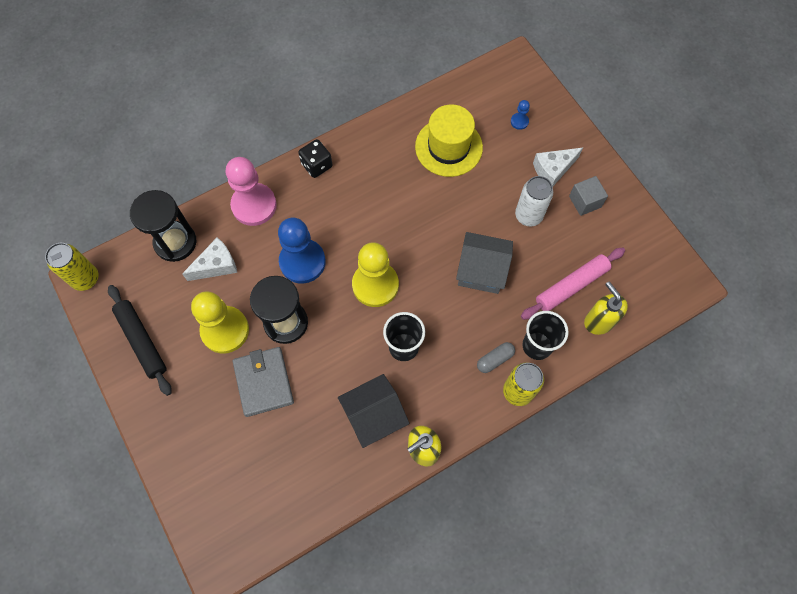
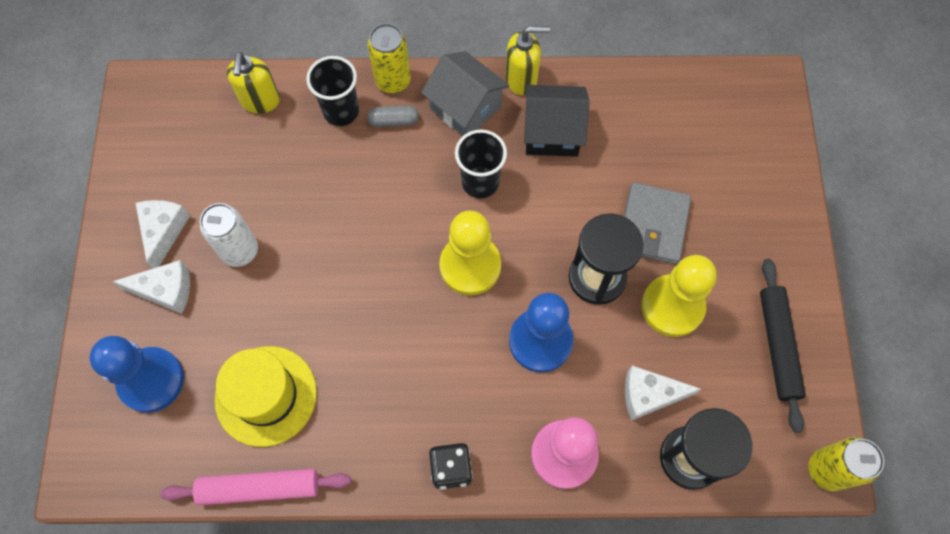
camera: 150 degrees left, 0 degrees up
(481, 271) = (341, 217): grey house -> grey house (465, 107)
(519, 121) = (151, 380): blue pawn -> blue pawn, size x2.36
(571, 286) = (258, 149): pink rolling pin -> pink rolling pin (259, 488)
(585, 201) = (164, 231): grey cube -> white cheese

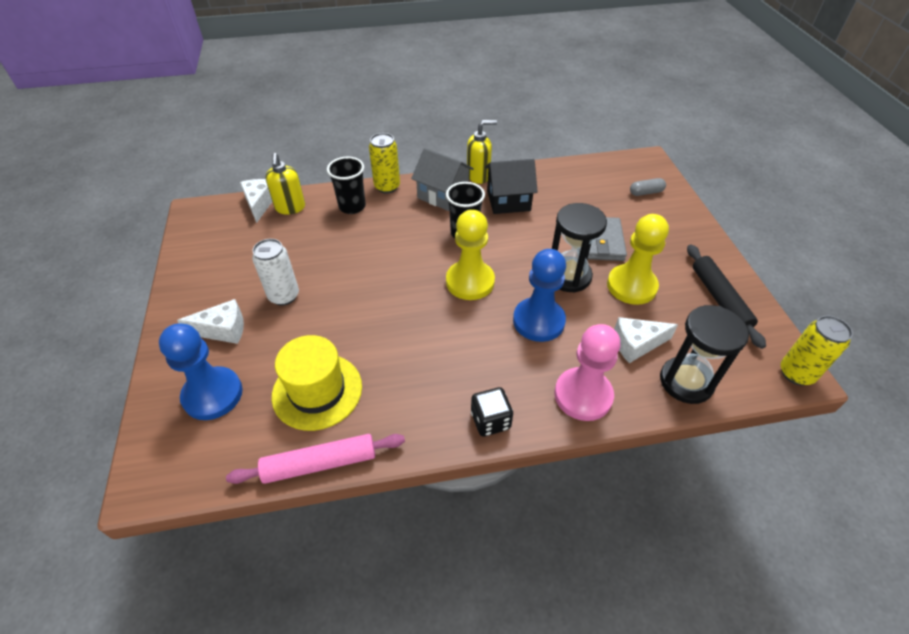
camera: 10 degrees left, 20 degrees down
(164, 231) = (219, 292): white cheese -> white cheese (260, 203)
(393, 121) = (392, 207): grey capsule -> grey capsule (646, 192)

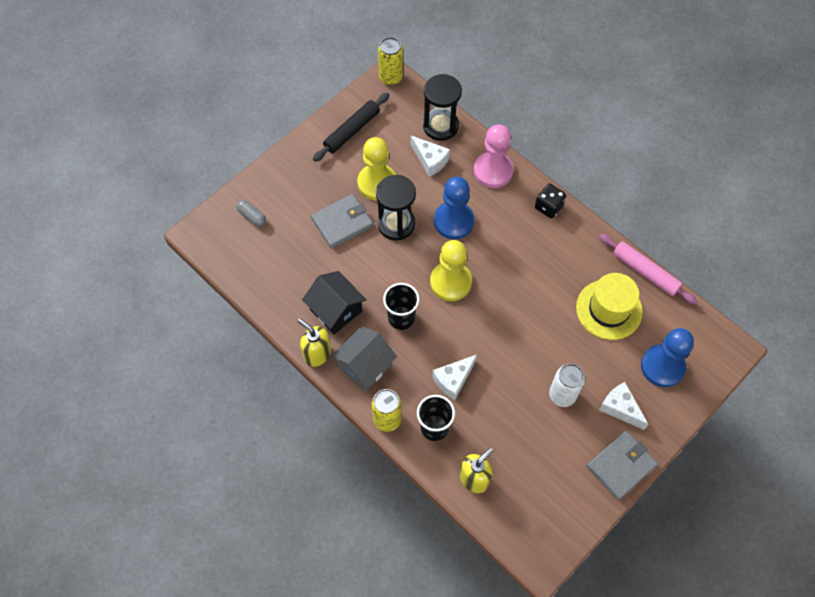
camera: 125 degrees left, 15 degrees up
(184, 297) = (621, 466): none -> grey wallet
(260, 203) = (489, 511): white cheese -> white cheese (453, 380)
(443, 194) = (364, 366): grey house -> grey house turned 45 degrees clockwise

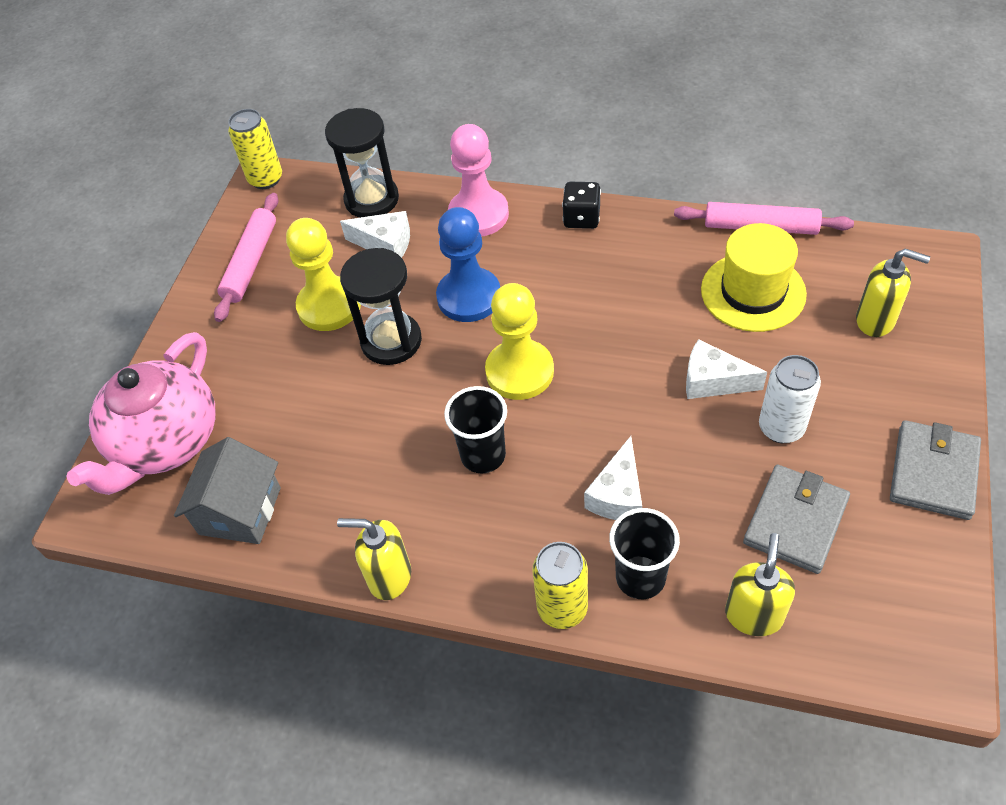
camera: 25 degrees left, 10 degrees down
(252, 216) = (165, 442): grey capsule -> pink teapot
(336, 310) = (378, 498): black house -> none
(342, 223) = (310, 379): grey wallet -> grey wallet (795, 521)
(352, 131) = (251, 262): black rolling pin -> pink rolling pin
(364, 366) = (474, 551): grey house -> grey house (240, 510)
(620, 408) = (868, 400): white cheese -> white cheese (713, 381)
(662, 366) = (875, 320): blue pawn -> yellow soap dispenser

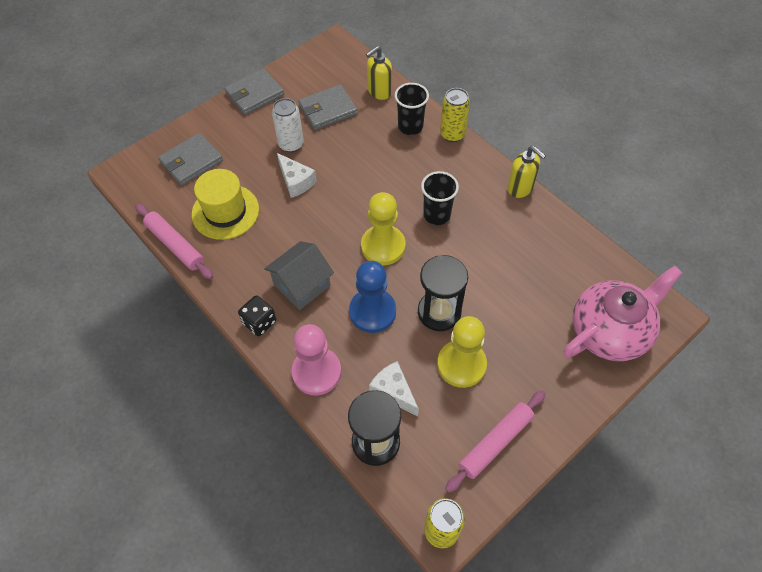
camera: 150 degrees left, 5 degrees up
(240, 510) = (581, 262): grey house -> grey house (302, 285)
(618, 495) = (389, 161): white cheese -> none
(875, 320) = (191, 161): yellow soap dispenser -> grey wallet

